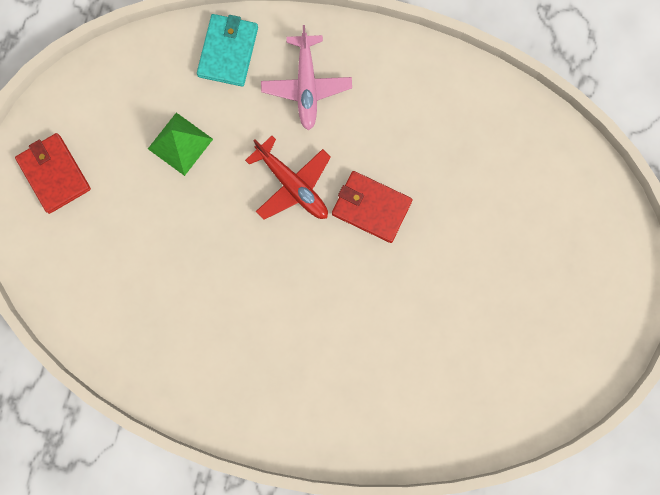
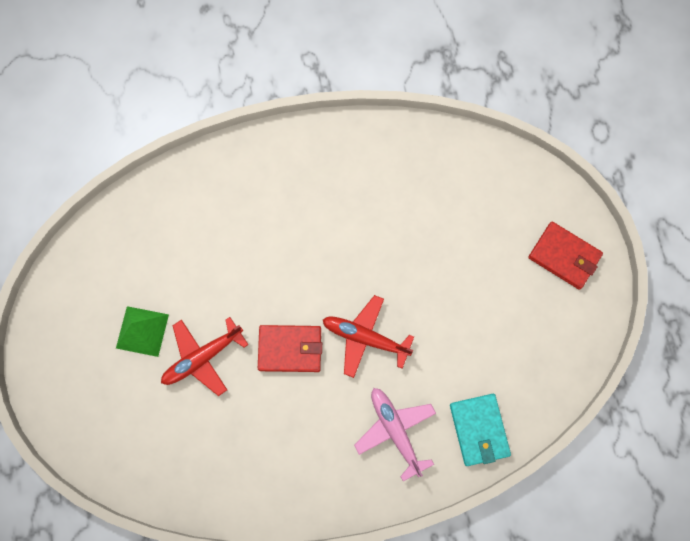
camera: 155 degrees right, 5 degrees down
(180, 144) = (476, 329): green pyramid -> green pyramid (142, 331)
(461, 238) = (203, 357): none -> red plane

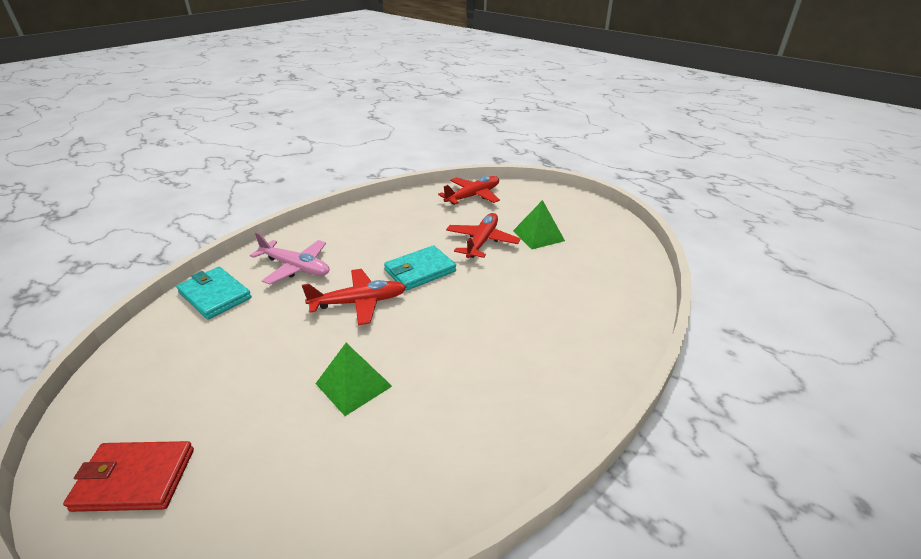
camera: 145 degrees right, 40 degrees down
(139, 456) = (472, 196): none -> red plane
(290, 349) = (420, 271): red wallet -> turquoise wallet
(413, 249) = (353, 385): none -> green pyramid

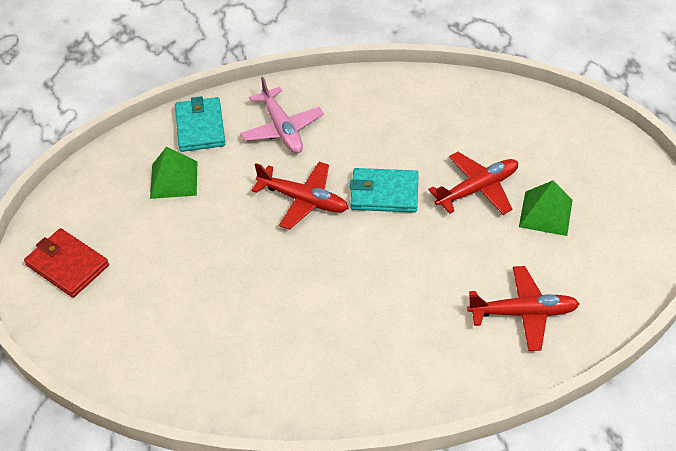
camera: 40 degrees right, 15 degrees up
(353, 385) = (238, 278): green pyramid -> green pyramid (174, 179)
(472, 196) = (532, 117): red plane -> red plane (522, 313)

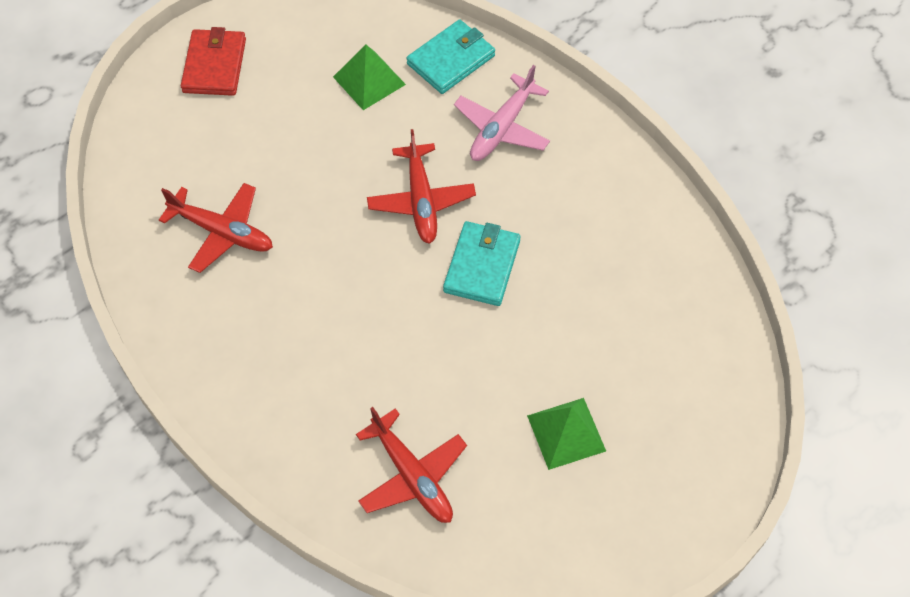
camera: 55 degrees right, 10 degrees up
(384, 193) = (482, 266): turquoise wallet -> turquoise wallet turned 45 degrees clockwise
(477, 189) = (551, 349): red plane -> red plane (222, 232)

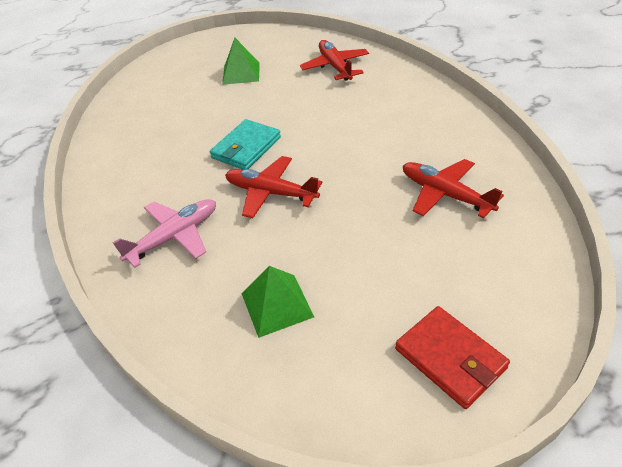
camera: 160 degrees left, 15 degrees down
(214, 65) = (450, 358): red wallet -> red wallet turned 60 degrees counterclockwise
(421, 200) = (271, 193): red plane -> red plane turned 75 degrees counterclockwise
(451, 60) = (183, 311): turquoise wallet -> none

